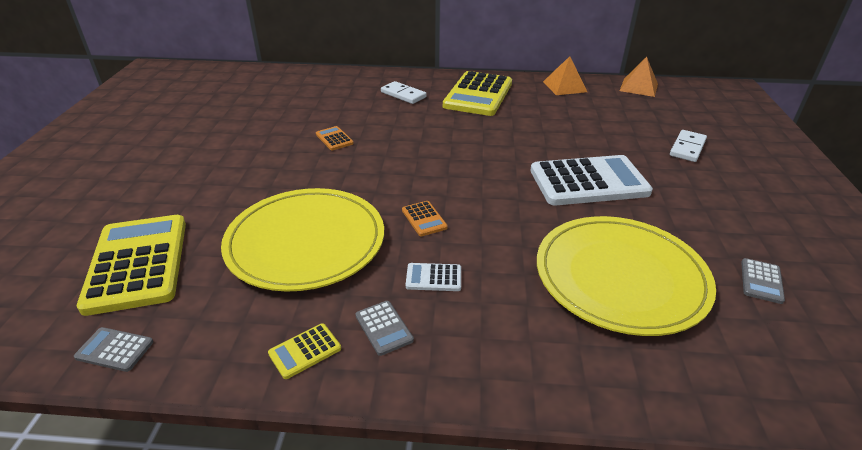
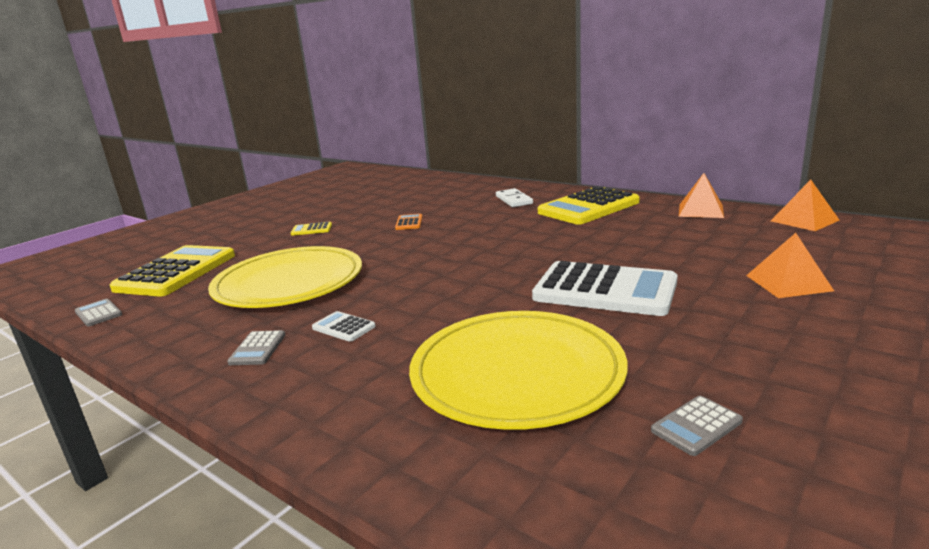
camera: 35 degrees right, 15 degrees down
(305, 351) = (188, 346): yellow calculator -> yellow calculator (311, 229)
(424, 219) = (398, 287): orange calculator -> none
(687, 148) = (788, 283): white domino -> orange pyramid

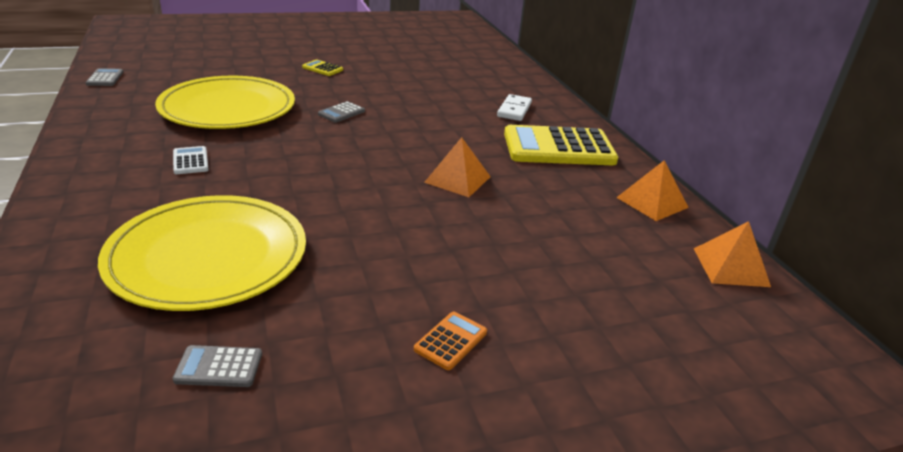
camera: 30 degrees right, 10 degrees up
(176, 272) = (190, 66): yellow calculator -> none
(257, 349) = (125, 150): grey calculator -> grey calculator (341, 113)
(409, 223) = (394, 94): orange calculator -> orange calculator (451, 341)
(605, 290) = (396, 230): white calculator -> none
(788, 283) = (552, 314): orange pyramid -> orange pyramid (457, 179)

